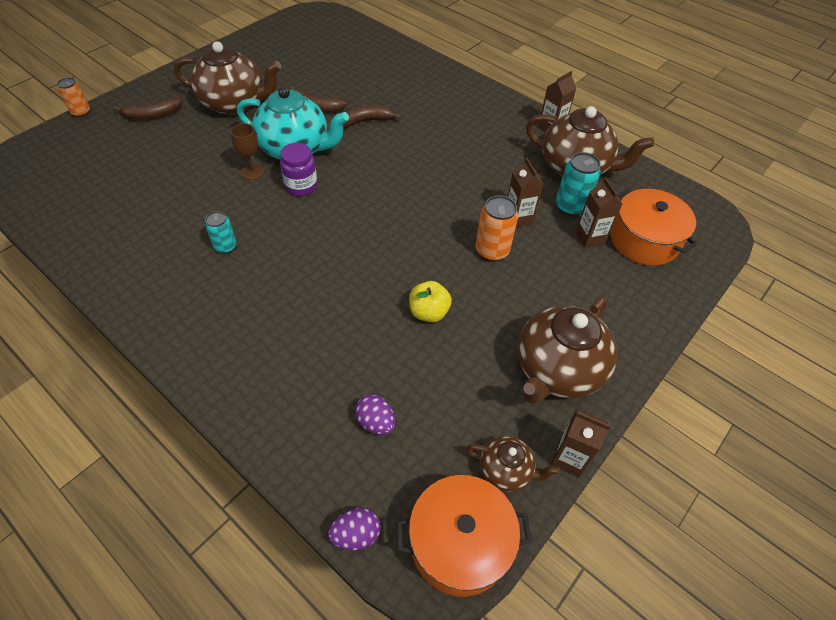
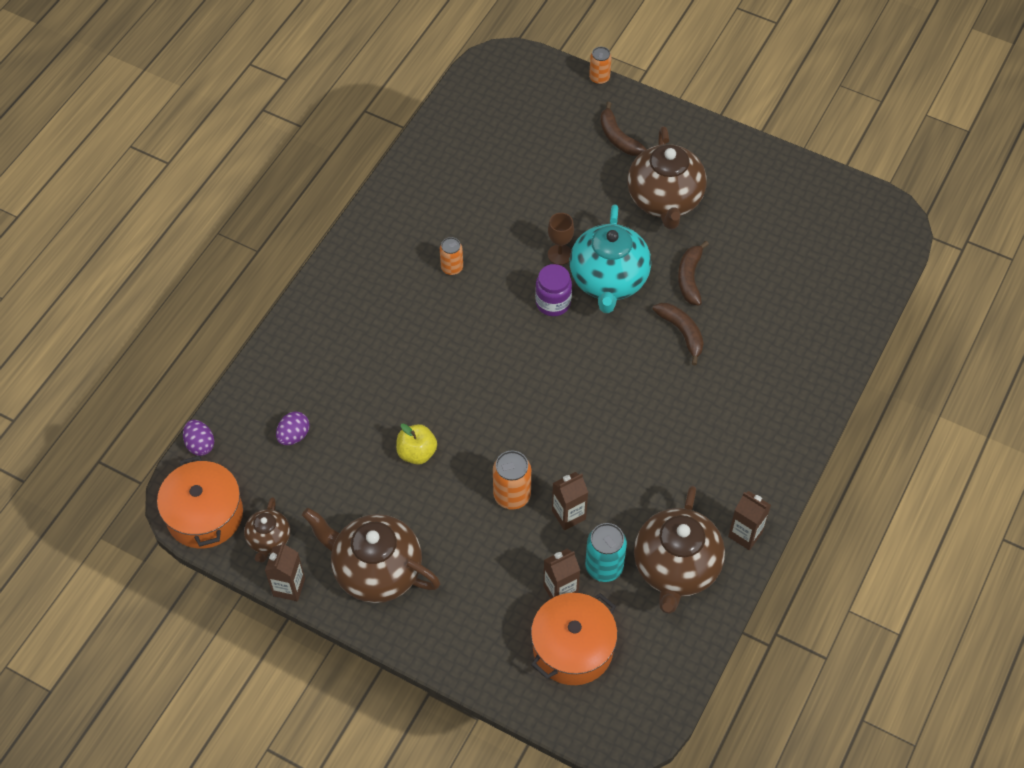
camera: 80 degrees right, 5 degrees up
(225, 246) = (452, 268): turquoise can -> orange can

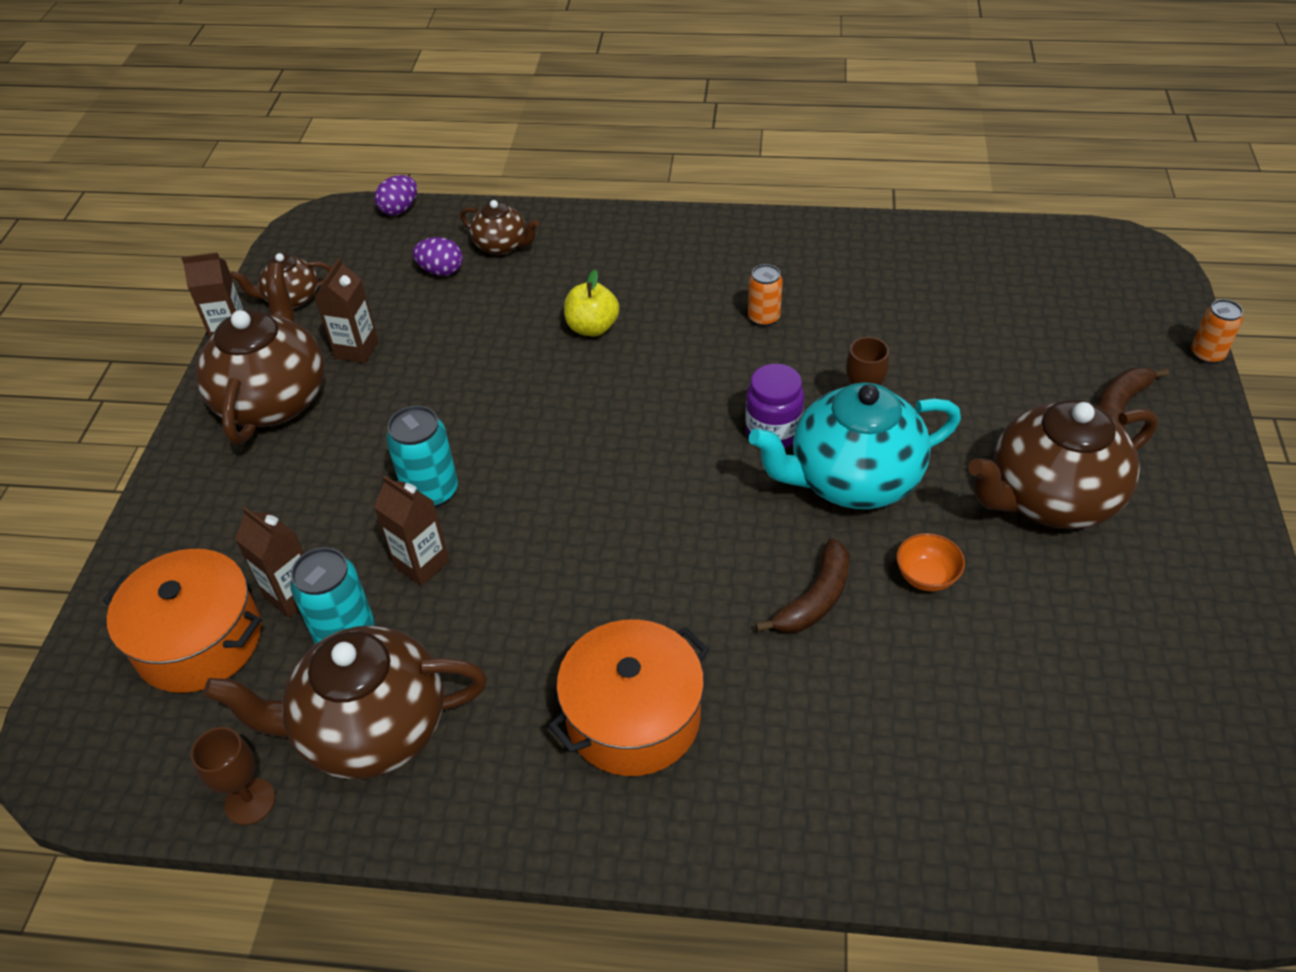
camera: 70 degrees right, 10 degrees down
(204, 515) = (309, 242): orange pot -> orange pot (633, 717)
(287, 390) = (502, 246): none -> brown teapot
(417, 453) = (461, 379): yellow apple -> yellow apple (592, 328)
(512, 495) = (431, 492): orange can -> turquoise can
(690, 278) = (926, 576): brown banana -> orange bowl
(697, 637) = (250, 801): none -> brown goblet
(745, 534) = (466, 812): brown carton -> brown carton (356, 350)

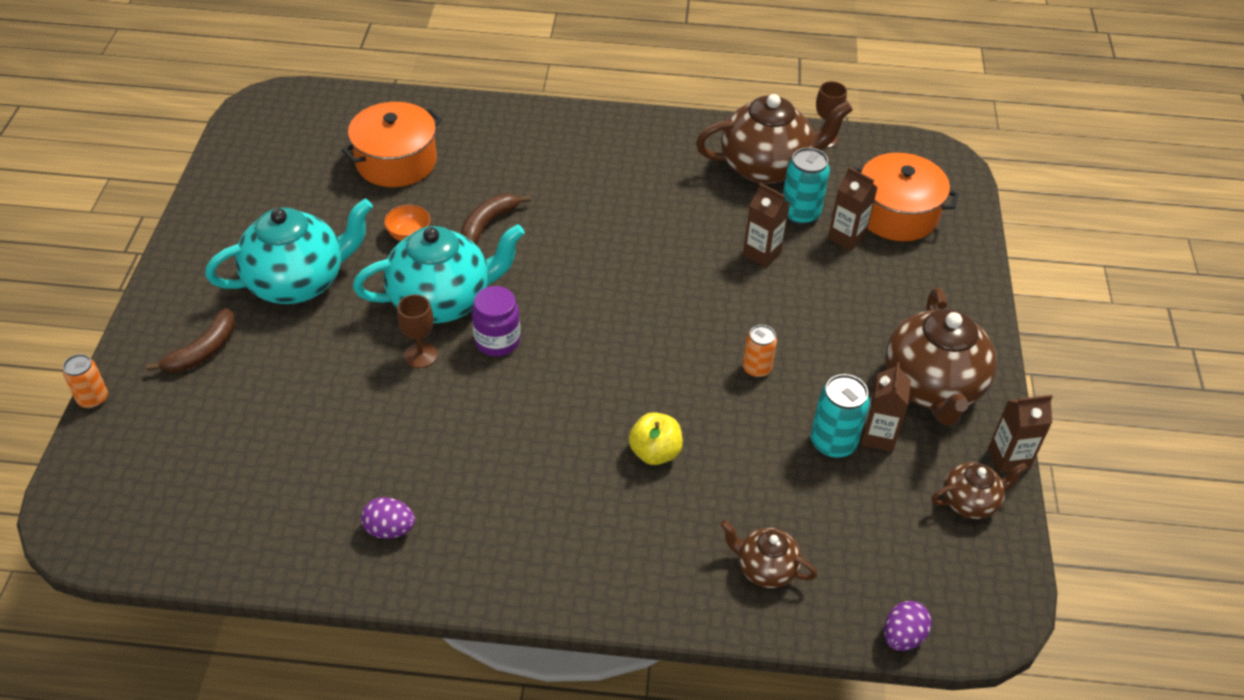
camera: 175 degrees right, 0 degrees up
(431, 492) = (769, 303): turquoise can -> turquoise can (833, 443)
(441, 271) = (824, 533): purple egg -> purple egg (390, 529)
(633, 717) = (609, 168): orange pot -> orange pot (396, 161)
(763, 318) = (487, 457): orange can -> orange can (756, 369)
(1050, 498) = (298, 282): brown teapot -> turquoise teapot

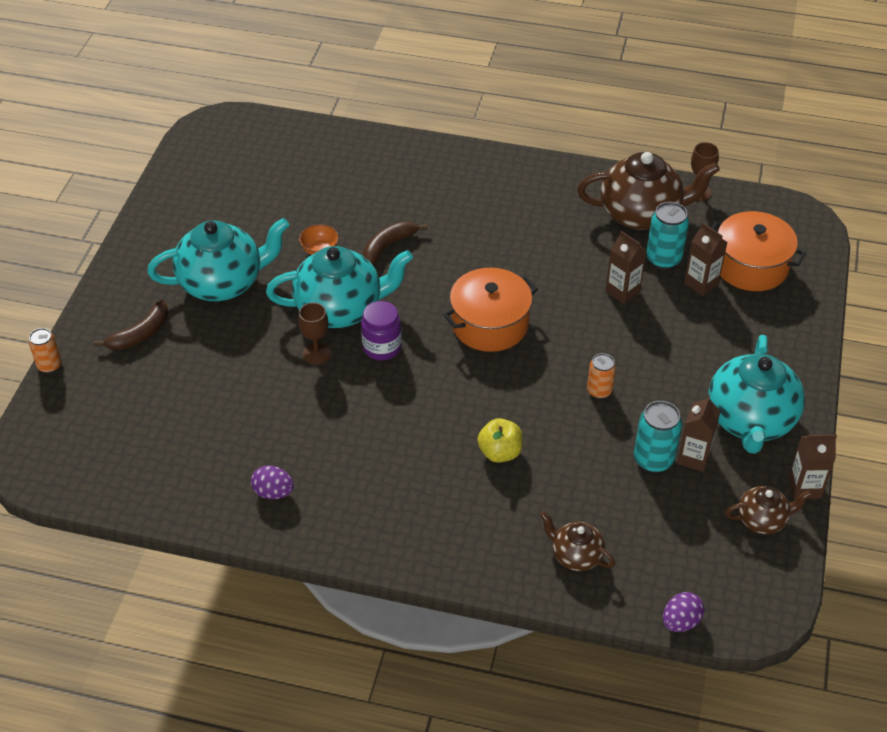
camera: 10 degrees right, 0 degrees up
(396, 161) = (317, 185): orange pot -> orange pot (490, 324)
(932, 387) = (750, 421): brown teapot -> turquoise teapot

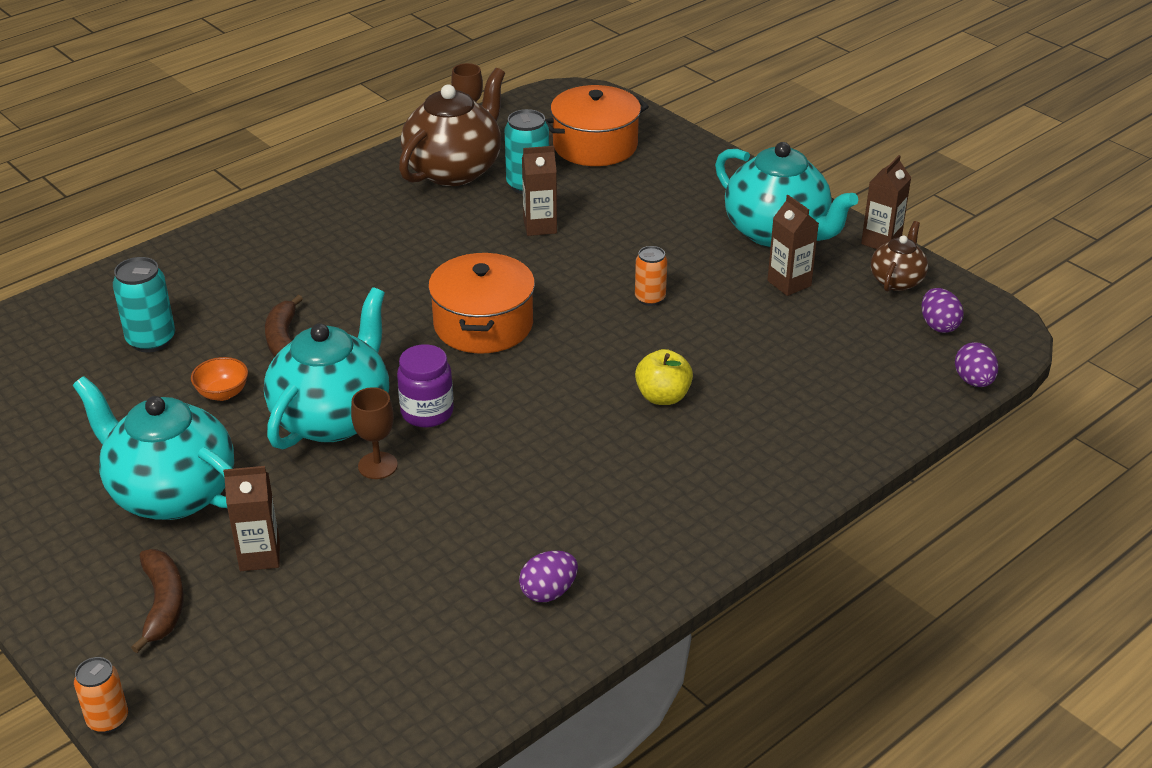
camera: 55 degrees left, 10 degrees down
(223, 283) = (171, 493): turquoise teapot -> turquoise teapot turned 75 degrees counterclockwise
(575, 555) = (841, 408): brown teapot -> none
(653, 459) = (768, 307): turquoise can -> turquoise can (151, 340)
(701, 283) = (584, 180): brown carton -> brown carton (260, 556)
(730, 570) = (938, 325): none -> purple egg

